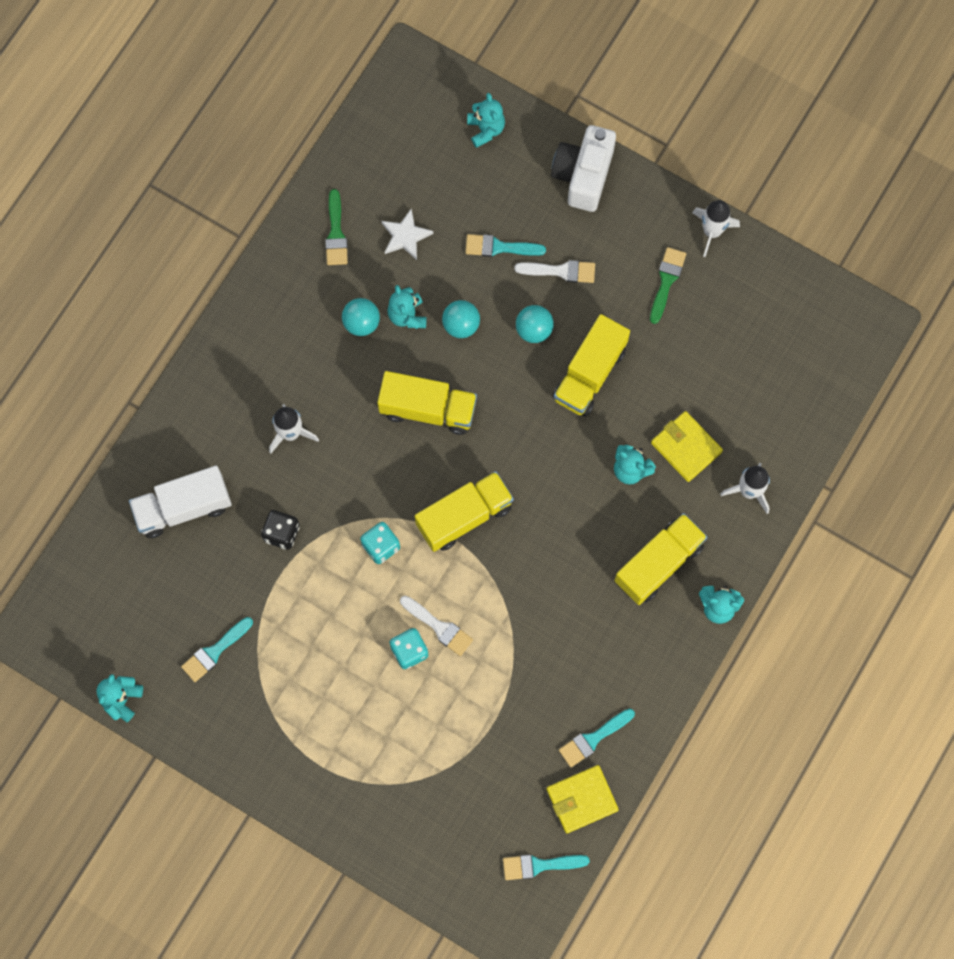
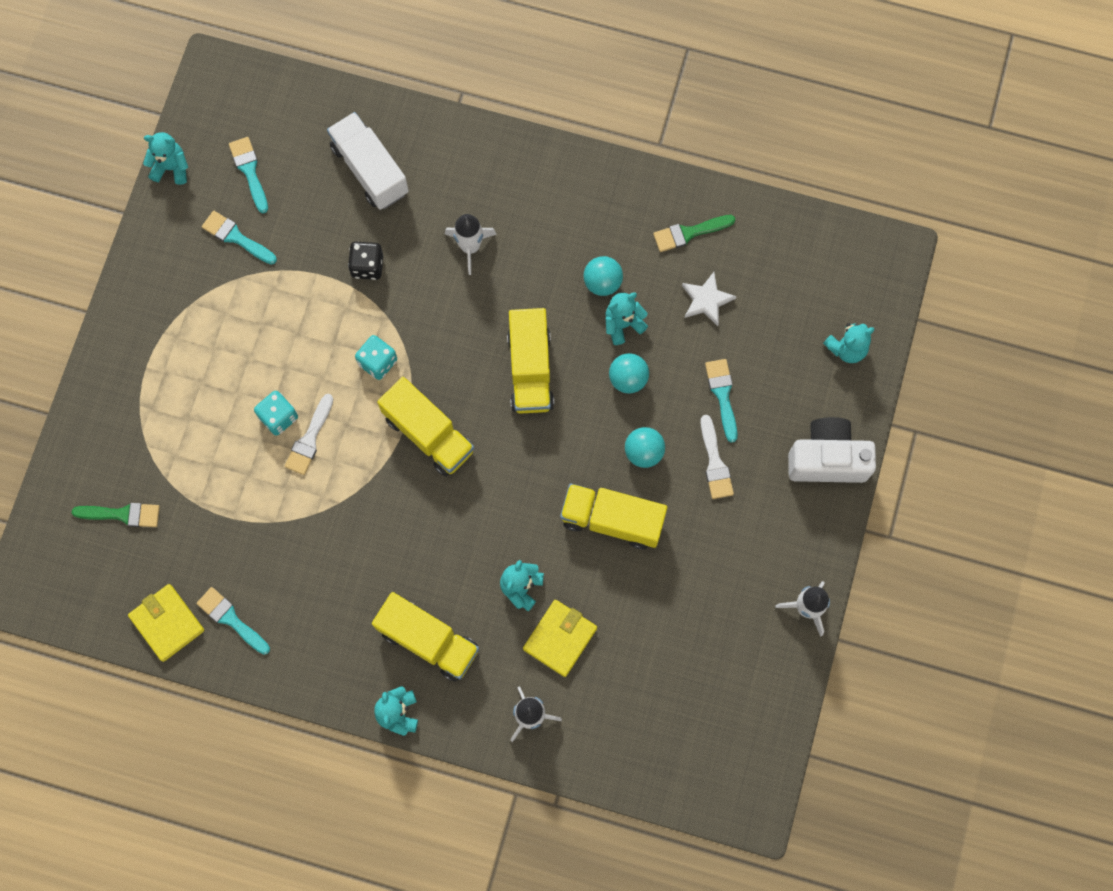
camera: 75 degrees right, 0 degrees up
(539, 865) = (93, 598): turquoise brush -> turquoise brush (249, 171)
(666, 281) = (736, 574): green brush -> green brush (122, 514)

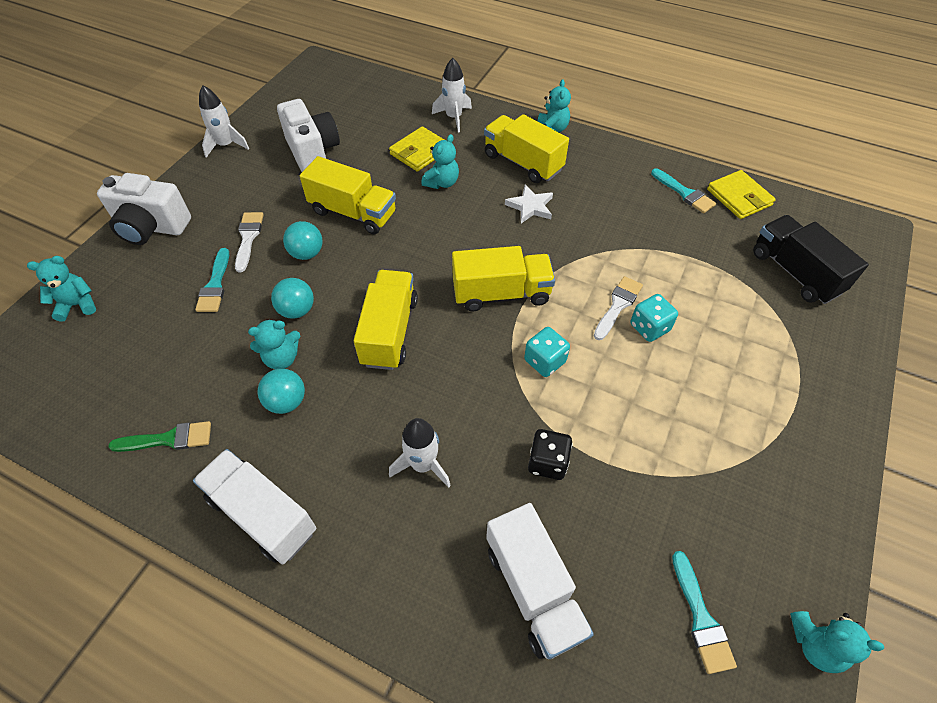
camera: 170 degrees left, 20 degrees down
(122, 514) = (795, 272): green brush -> black truck
(236, 237) = (711, 525): turquoise brush -> none
(428, 434) = (501, 293): yellow truck -> yellow truck turned 120 degrees clockwise
(586, 187) = (263, 514): none -> white truck
(693, 614) = (313, 152): none -> white camera
(706, 300) = (186, 367): white star -> white star (530, 206)

